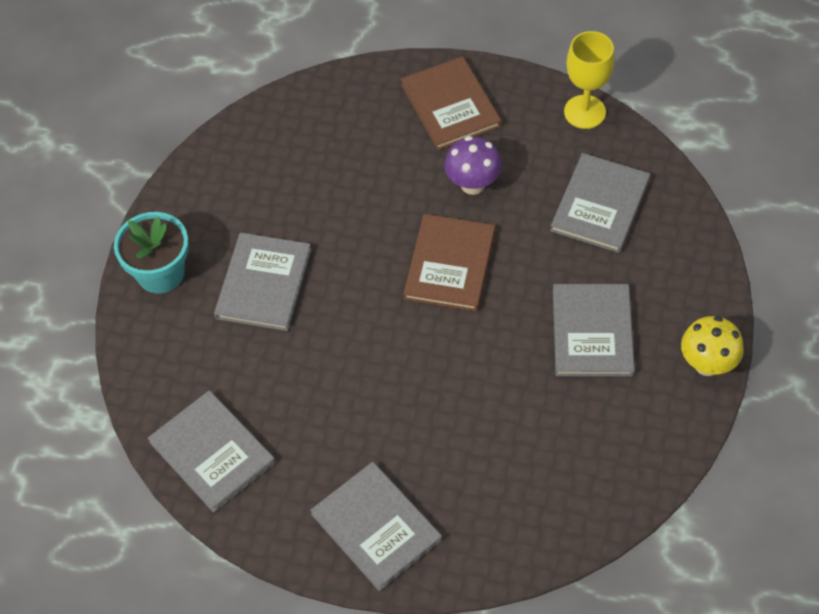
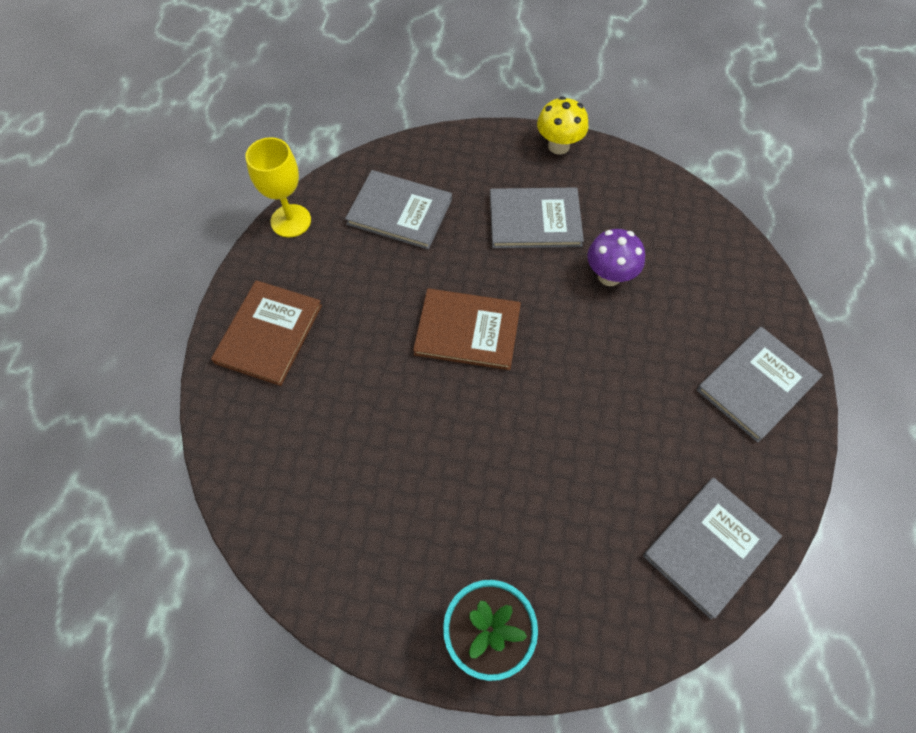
camera: 95 degrees left, 5 degrees up
(263, 283) = (497, 510): grey book -> none
(451, 105) = (269, 334): brown book -> brown book turned 45 degrees counterclockwise
(472, 184) = (372, 312): purple mushroom -> purple mushroom (609, 276)

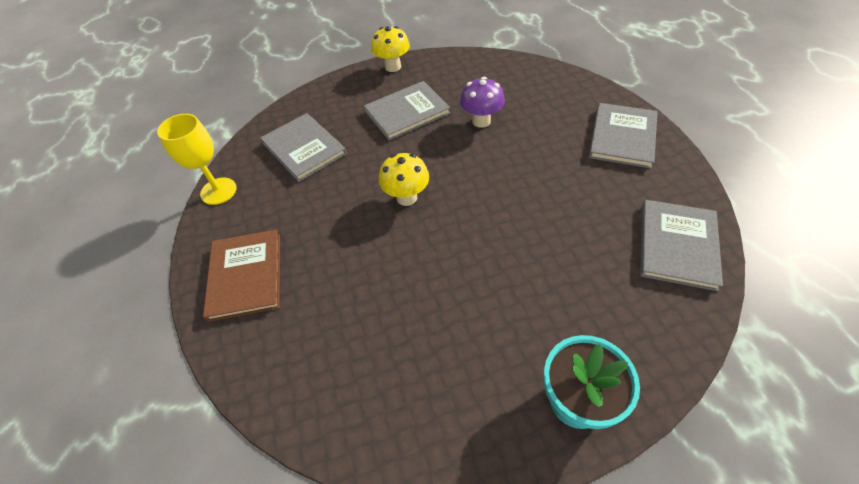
camera: 25 degrees left, 10 degrees down
(400, 211) = (304, 148): grey book -> grey book turned 60 degrees clockwise
(467, 330) = (406, 197): brown book -> yellow mushroom

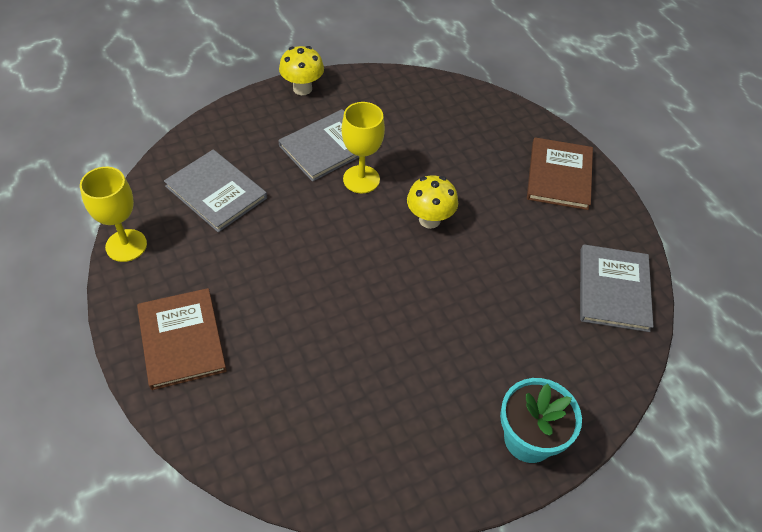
camera: 15 degrees left, 0 degrees up
(406, 197) = (342, 247): yellow mushroom -> yellow mushroom (429, 220)
(433, 139) = (361, 179): none -> yellow goblet
(481, 121) = (411, 157): purple mushroom -> none
(622, 137) = (559, 175): grey book -> brown book

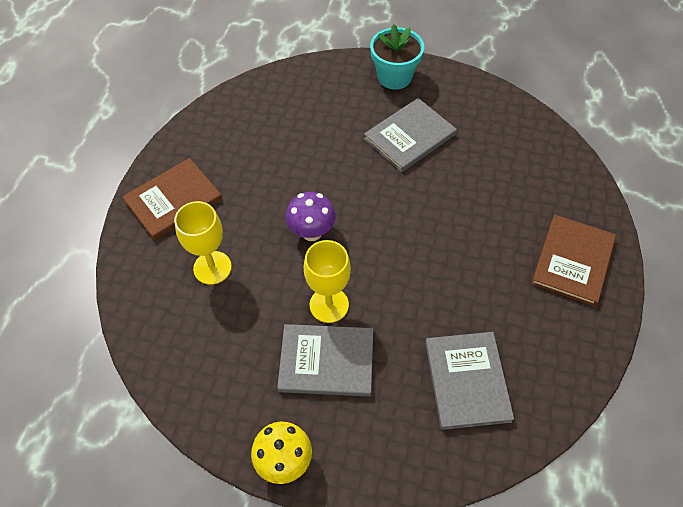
camera: 135 degrees left, 5 degrees up
(126, 245) = (580, 376): yellow goblet -> yellow goblet (212, 268)
(429, 220) = (312, 232): yellow mushroom -> purple mushroom
(613, 289) = (248, 109): grey book -> grey book (410, 137)

